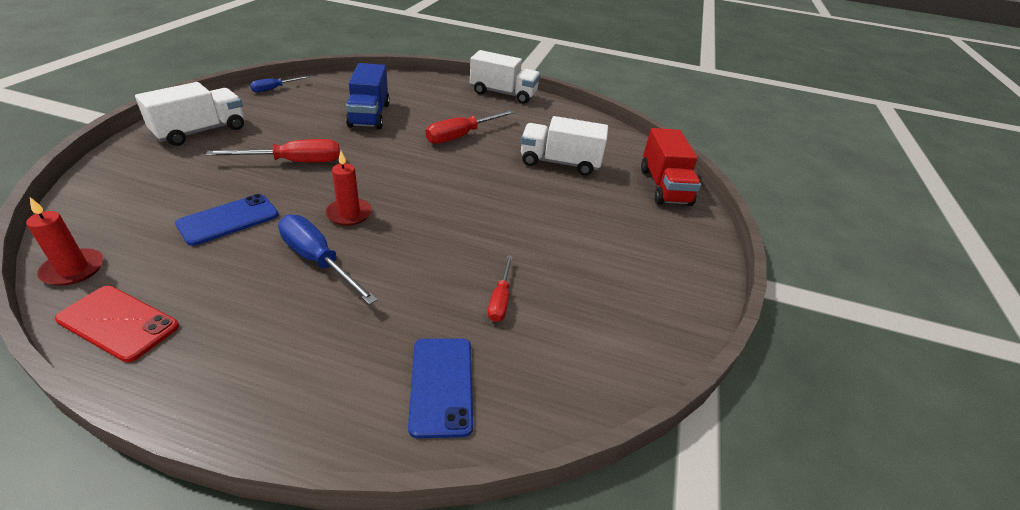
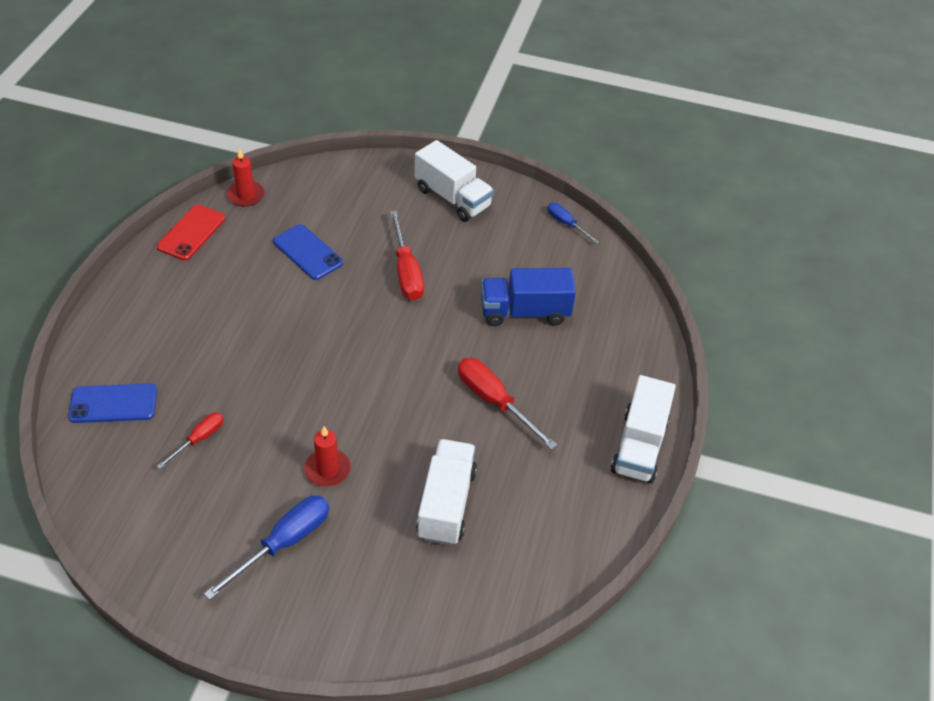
camera: 90 degrees right, 10 degrees up
(318, 260) = (254, 315): blue screwdriver -> blue screwdriver (284, 543)
(349, 214) = (321, 324): red candle -> red candle (327, 469)
(500, 300) = (199, 439): red screwdriver -> red screwdriver turned 120 degrees clockwise
(664, 186) = (405, 623): red truck -> none

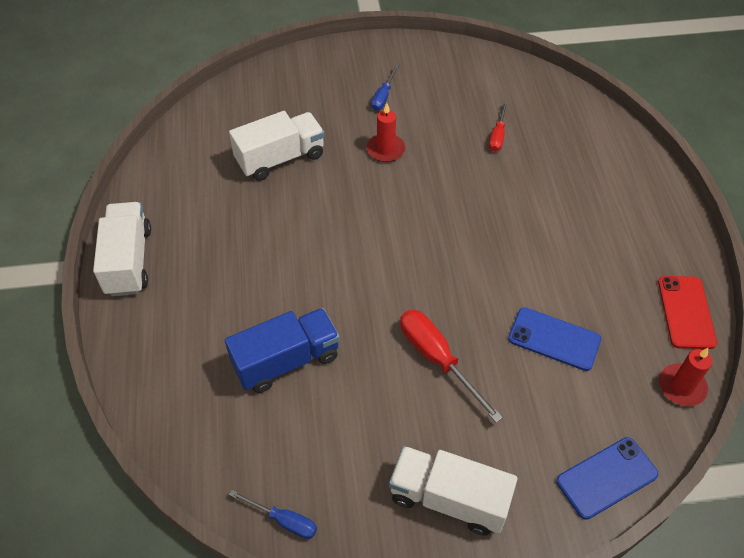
camera: 160 degrees right, 5 degrees up
(113, 403) = (584, 136): blue phone -> blue phone (607, 478)
(284, 543) = (383, 96): blue screwdriver -> blue screwdriver, size x0.59
(446, 504) = (280, 158): white truck -> white truck turned 105 degrees counterclockwise
(494, 401) = (277, 252): red screwdriver -> none

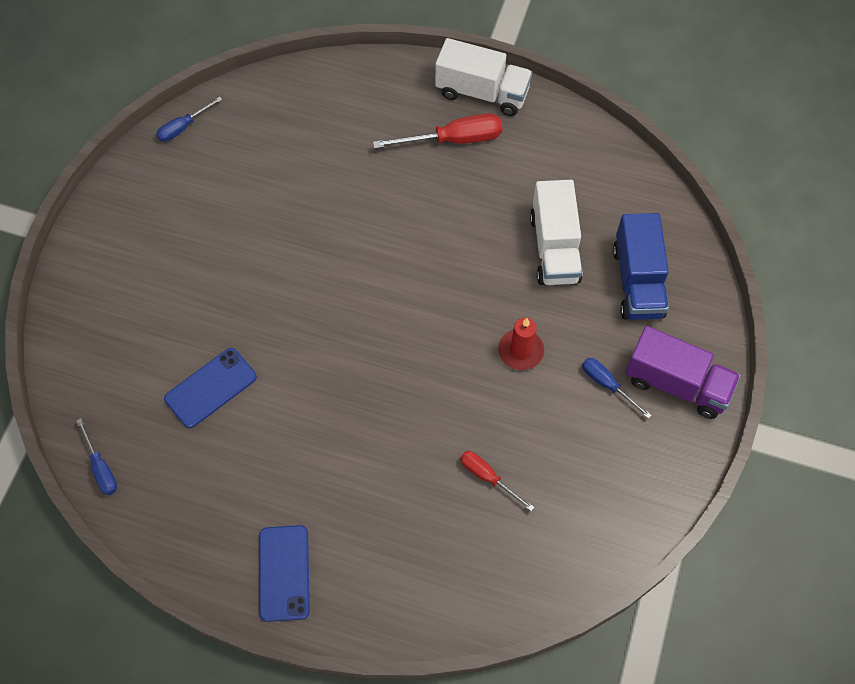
camera: 115 degrees right, 10 degrees up
(286, 361) = (313, 173): blue truck -> blue truck (637, 281)
(360, 64) = (676, 384): none -> purple truck
(437, 359) = (248, 283): red screwdriver -> red screwdriver (454, 140)
(448, 499) = (129, 236): white truck -> none
(607, 478) = (70, 355): blue phone -> blue phone (284, 573)
(681, 387) = (101, 468): red candle -> blue screwdriver
(686, 312) = (166, 527): red phone -> none

